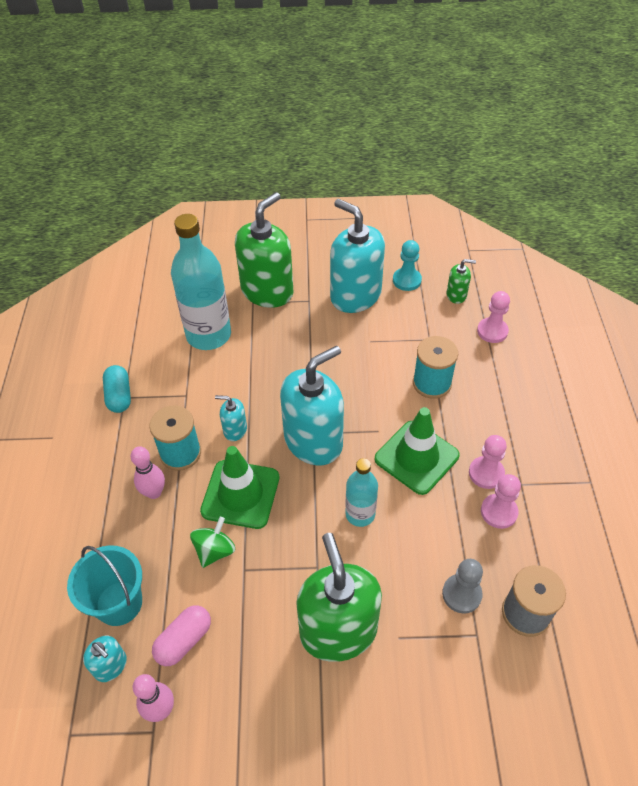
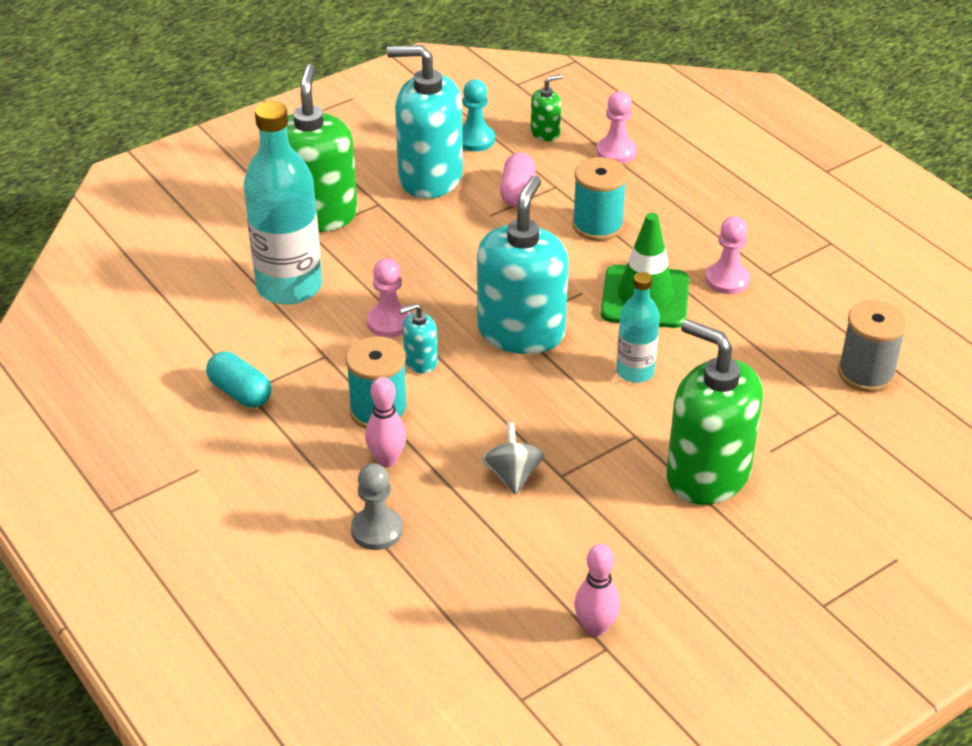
camera: 35 degrees left, 10 degrees down
(110, 666) = (503, 624): turquoise soap dispenser -> none
(119, 603) = (454, 571): turquoise bucket -> none
(184, 640) = (560, 563): pink capsule -> pink capsule (517, 192)
(215, 550) = (512, 475): green spinning top -> grey spinning top
(240, 494) = (489, 414): green traffic cone -> none
(461, 594) = (796, 388): grey pawn -> grey pawn (377, 530)
(499, 512) = (769, 306): pink pawn -> pink pawn (389, 322)

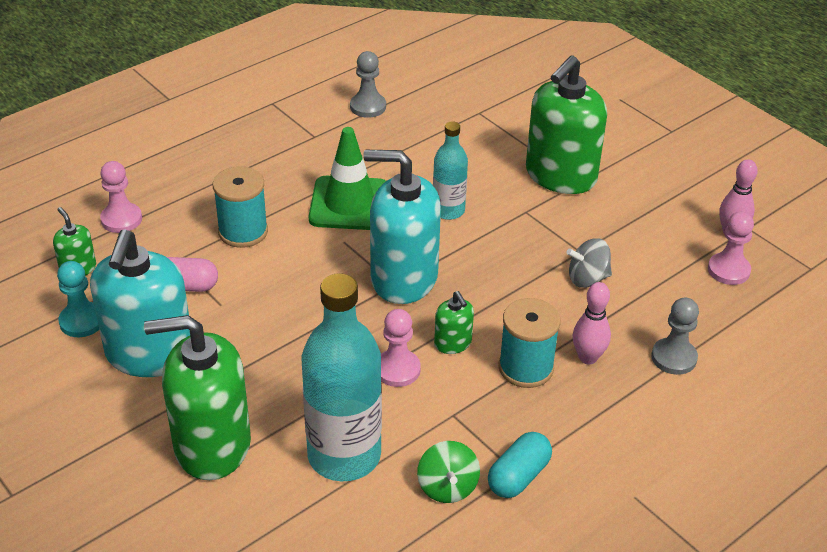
camera: 95 degrees left, 0 degrees up
(239, 346) = (447, 487): none -> green spinning top
(420, 361) = (453, 343): turquoise soap dispenser -> green soap dispenser
(727, 280) = (323, 158): pink pawn -> pink pawn (728, 270)
(835, 316) = (368, 106): none -> grey pawn
(866, 373) = (434, 97): grey spool -> none

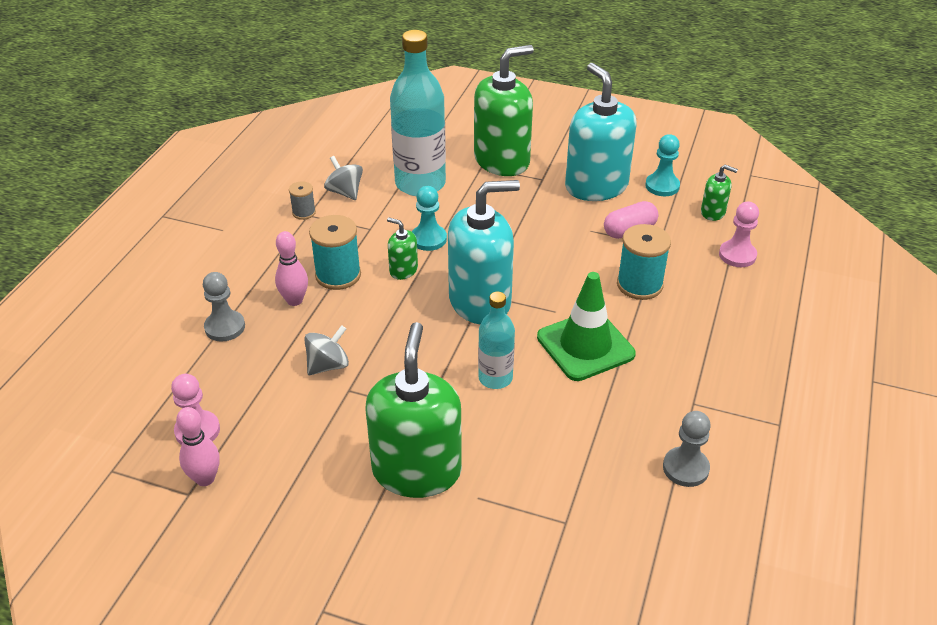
camera: 150 degrees right, 0 degrees up
(397, 369) = (428, 239): pink pawn -> turquoise pawn
(447, 487) = (345, 192): green spinning top -> grey spinning top
(518, 476) = (304, 212): turquoise capsule -> grey spool

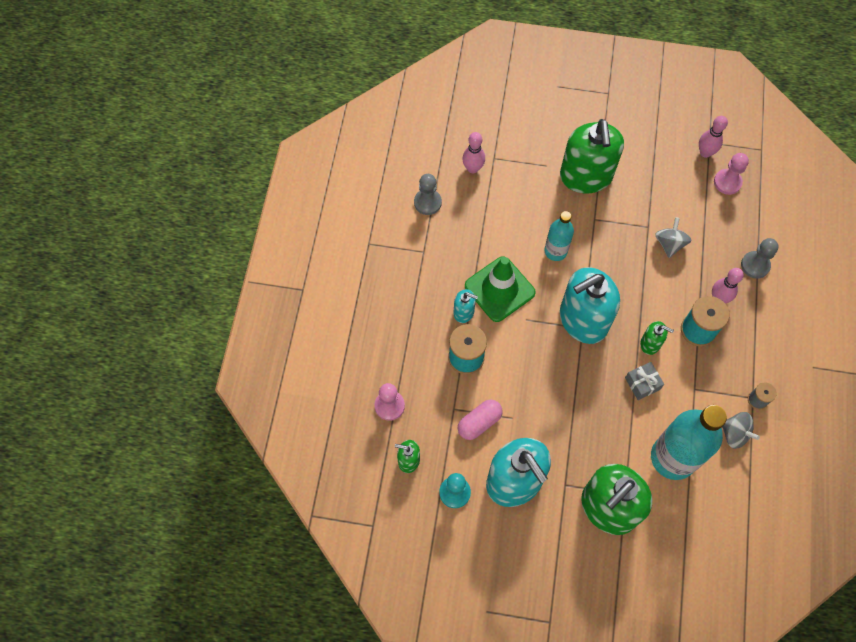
camera: 170 degrees right, 25 degrees up
(328, 365) = (669, 244): grey spinning top -> grey spinning top turned 150 degrees clockwise
(428, 239) = (642, 383): turquoise pawn -> grey gift
(605, 510) = (473, 168): none -> pink bowling pin
(638, 328) = (464, 312): none -> turquoise soap dispenser

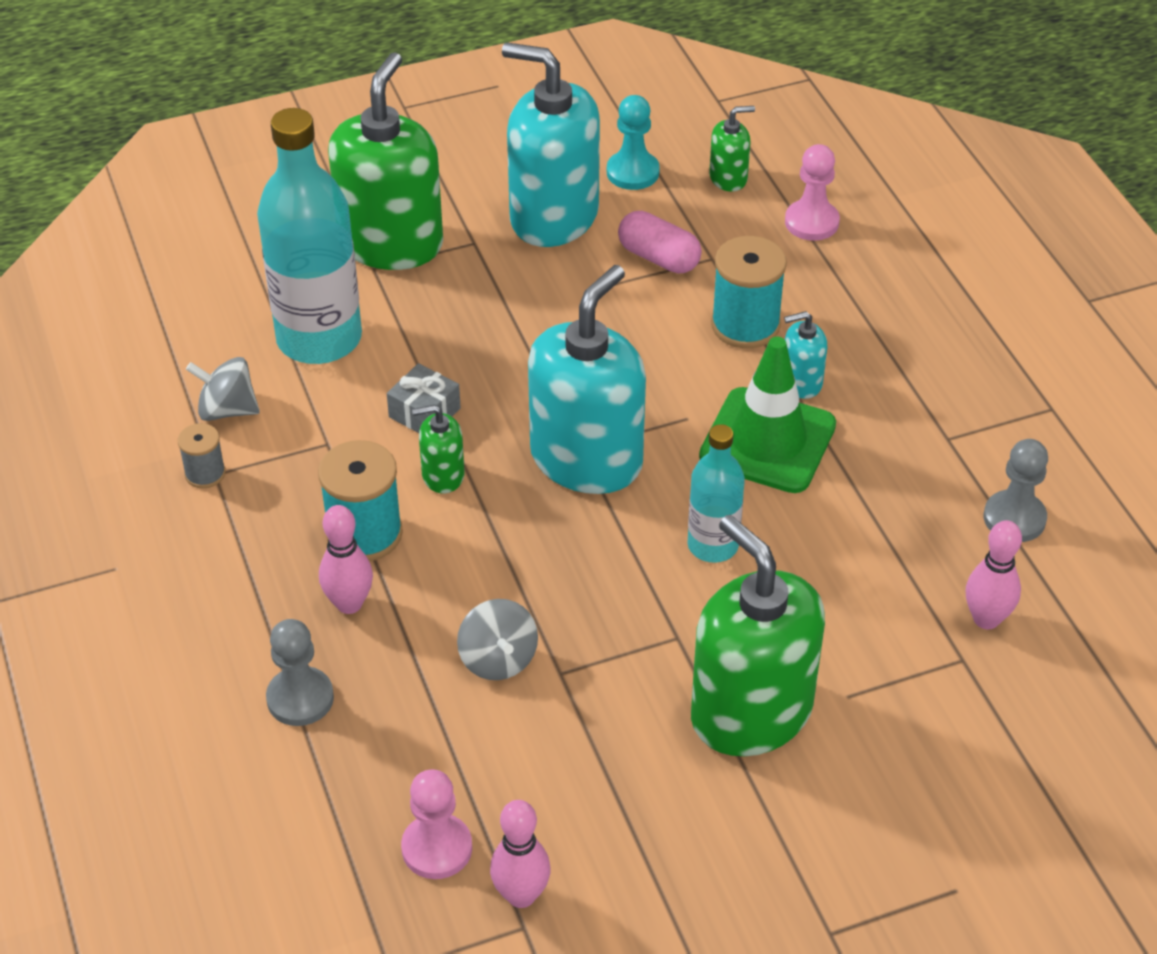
camera: 150 degrees right, 20 degrees down
(479, 422) = (659, 258): pink capsule -> pink capsule turned 75 degrees counterclockwise

